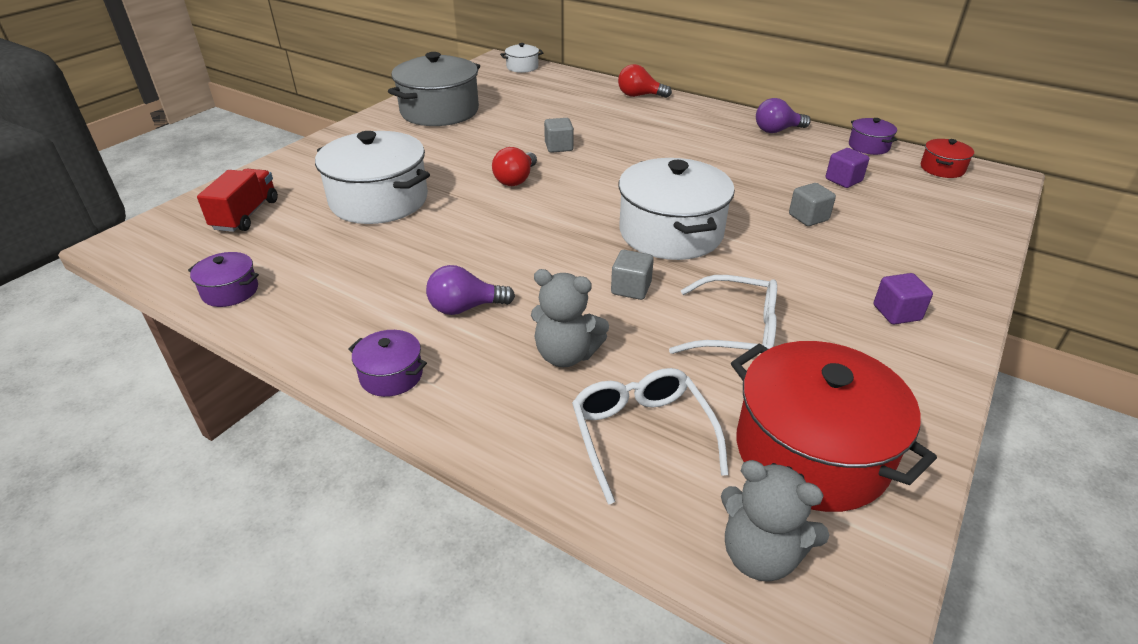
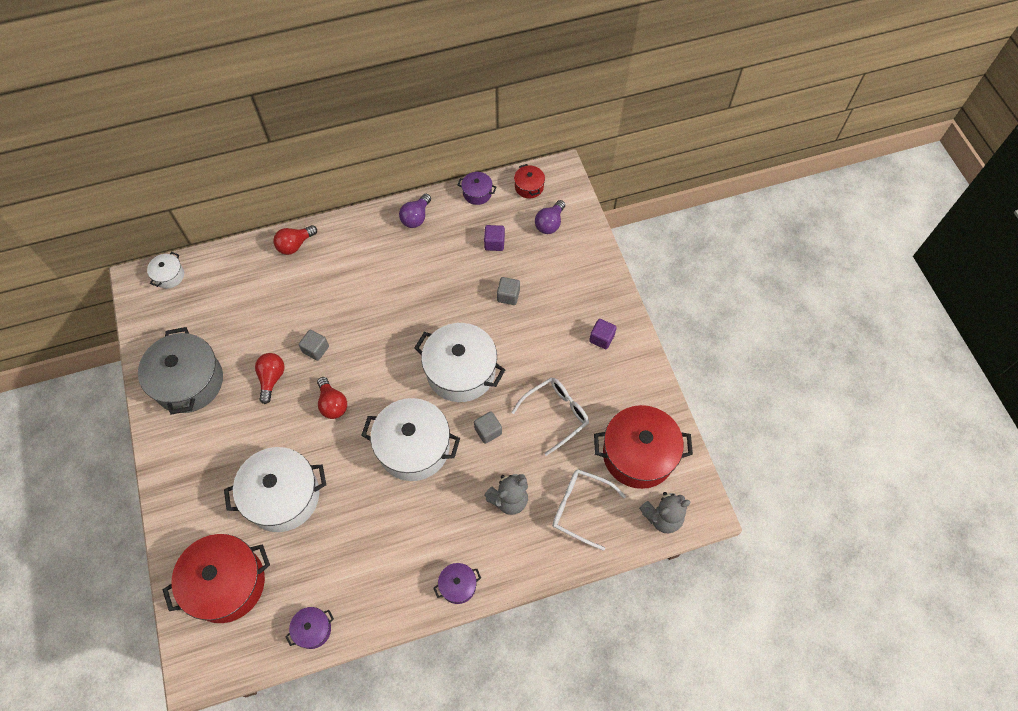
camera: 50 degrees left, 25 degrees up
(246, 215) = (226, 583): red truck -> red pot
(465, 308) = (435, 519): purple light bulb -> purple light bulb (549, 223)
(496, 141) = (271, 379): none -> red light bulb
(536, 248) = (413, 447): none -> white pot

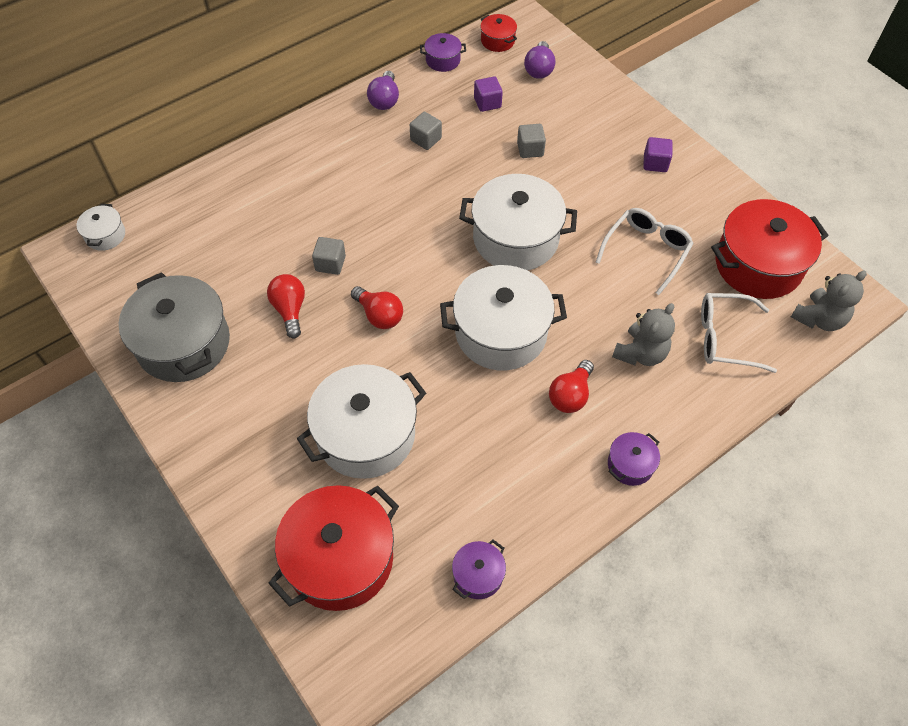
camera: 20 degrees left, 5 degrees down
(295, 245) = (252, 163): red light bulb -> red light bulb (570, 395)
(488, 431) = (579, 290): grey cube -> grey cube (426, 139)

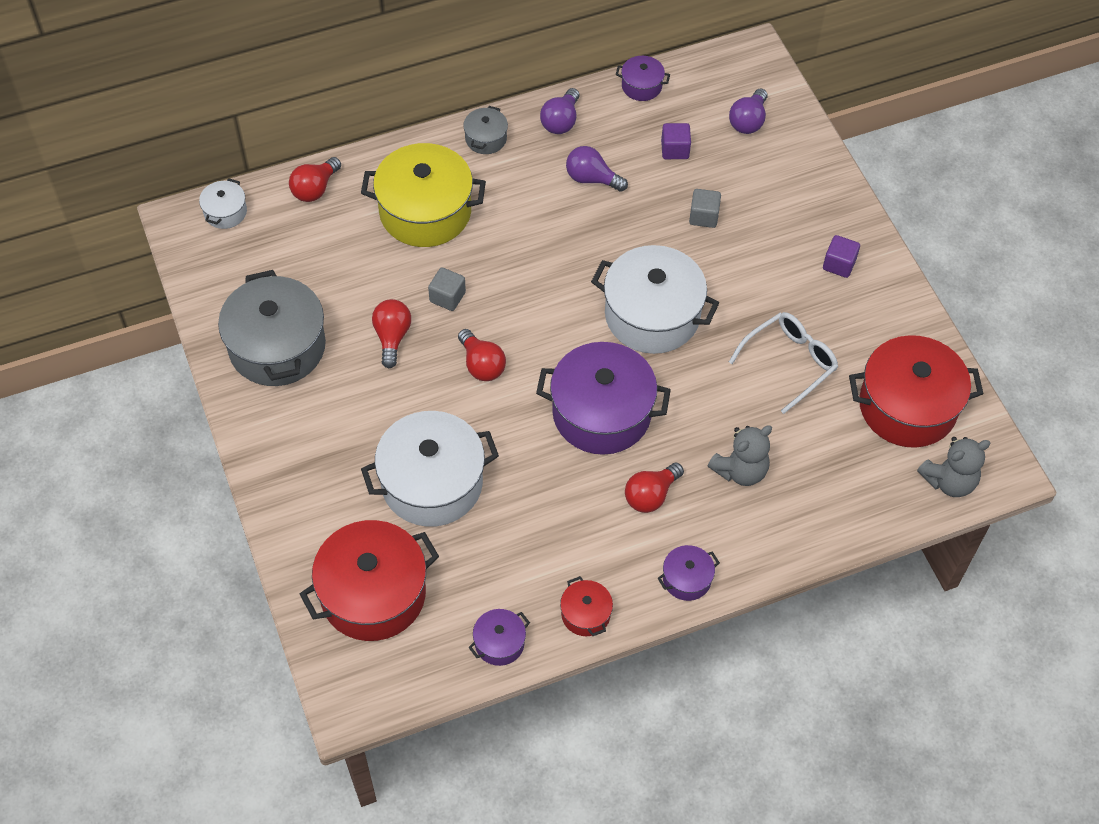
camera: 15 degrees right, 0 degrees up
(184, 198) = (315, 189): none -> red light bulb
(289, 196) = (425, 212): none -> yellow pot
(325, 126) = (486, 139): none -> grey pot
(426, 139) = (592, 179): grey cube -> purple light bulb
(497, 41) = (712, 75): red pot -> red pot (585, 614)
(501, 332) = (601, 413): white pot -> purple pot
(725, 338) = (838, 476): white glasses -> none

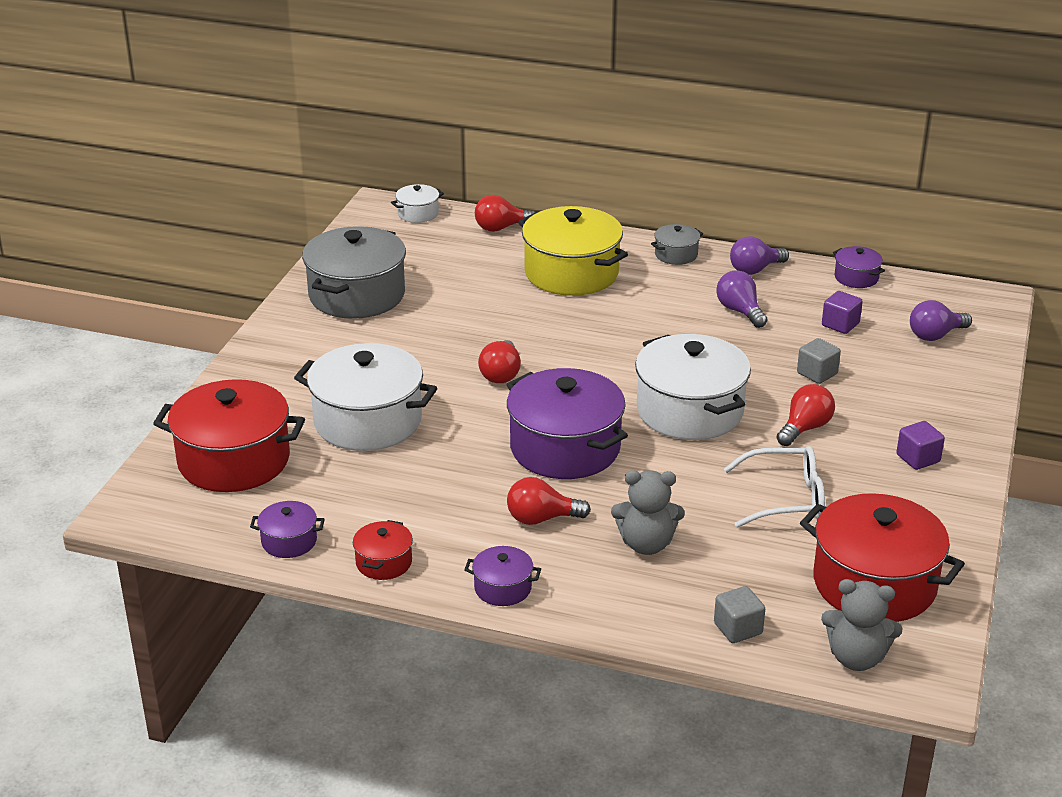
camera: 40 degrees right, 25 degrees down
(392, 337) = (450, 328): red light bulb -> red light bulb (805, 428)
(447, 297) = (525, 325): grey cube -> grey cube (738, 628)

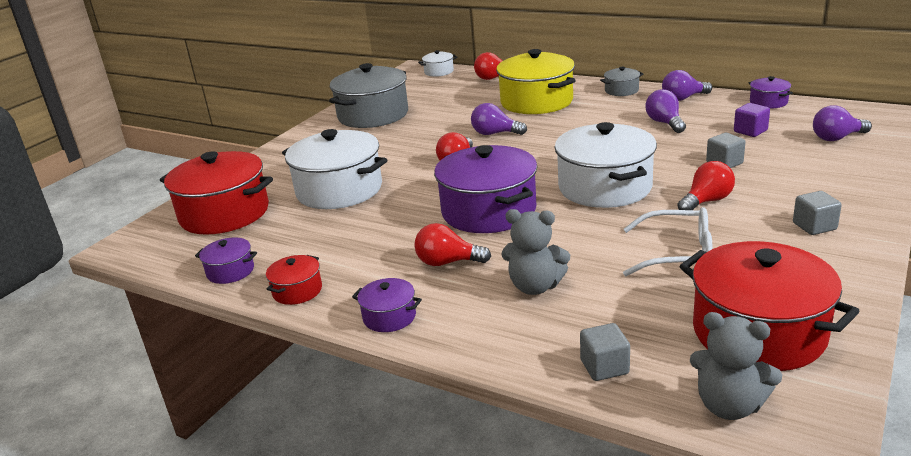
camera: 15 degrees right, 5 degrees down
(534, 328) = (495, 133): none -> purple light bulb
(918, 458) = (814, 226): purple cube -> grey cube

